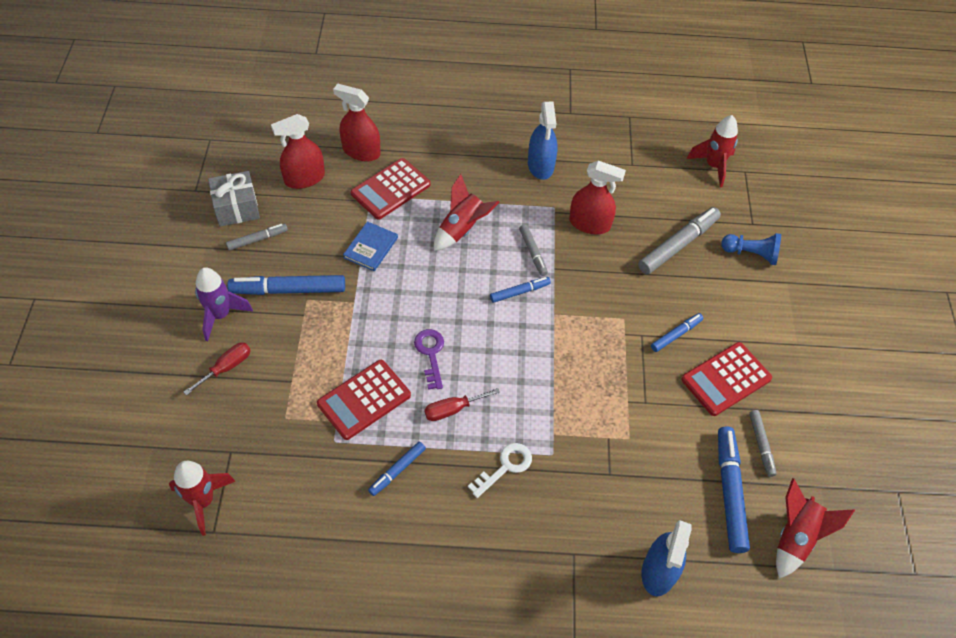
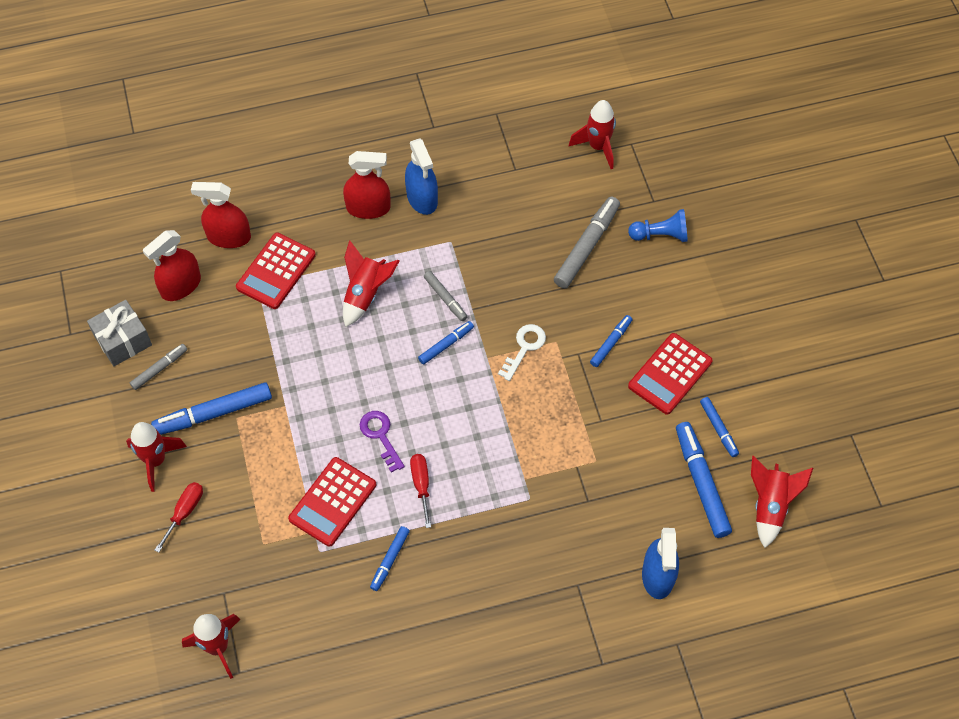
camera: 15 degrees left, 5 degrees up
(220, 315) = (156, 461): purple rocket -> red rocket
(371, 248) = (280, 342): blue book -> none
(452, 409) = (421, 485): red screwdriver -> red screwdriver turned 120 degrees clockwise
(505, 467) = (489, 525): white key -> white key (524, 348)
(589, 224) = (492, 249): red spray bottle -> red spray bottle (368, 208)
(761, 445) = (718, 429): grey marker -> blue marker

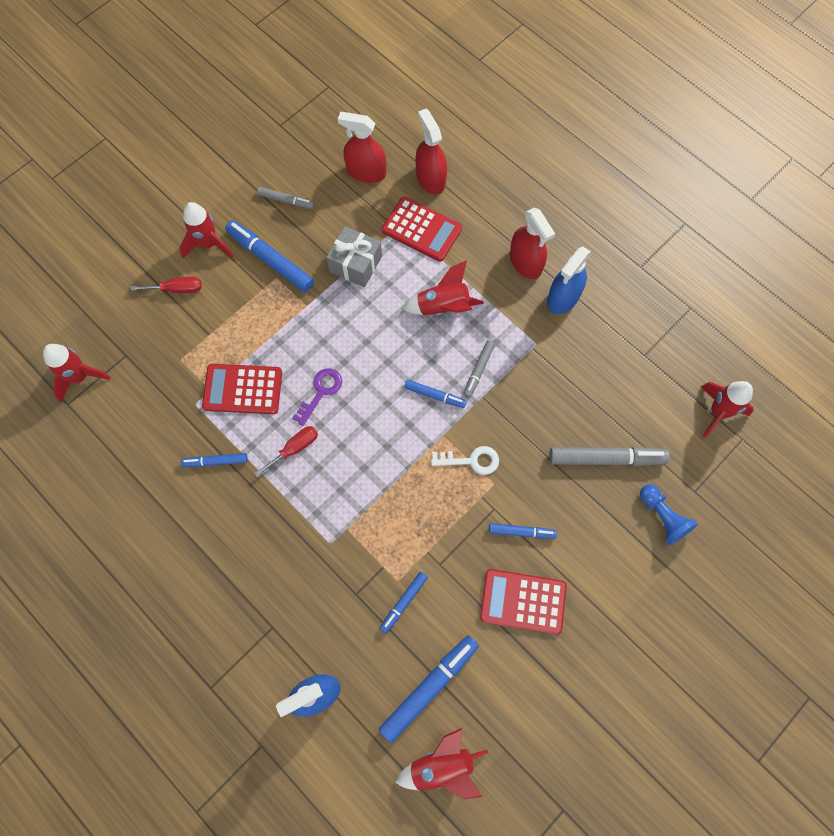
camera: 60 degrees right, 10 degrees up
(123, 340) = (295, 162): grey gift -> grey gift (355, 264)
(276, 271) = (421, 229): red calculator -> red calculator turned 150 degrees counterclockwise
(718, 429) = (493, 676): blue marker -> blue marker (403, 602)

